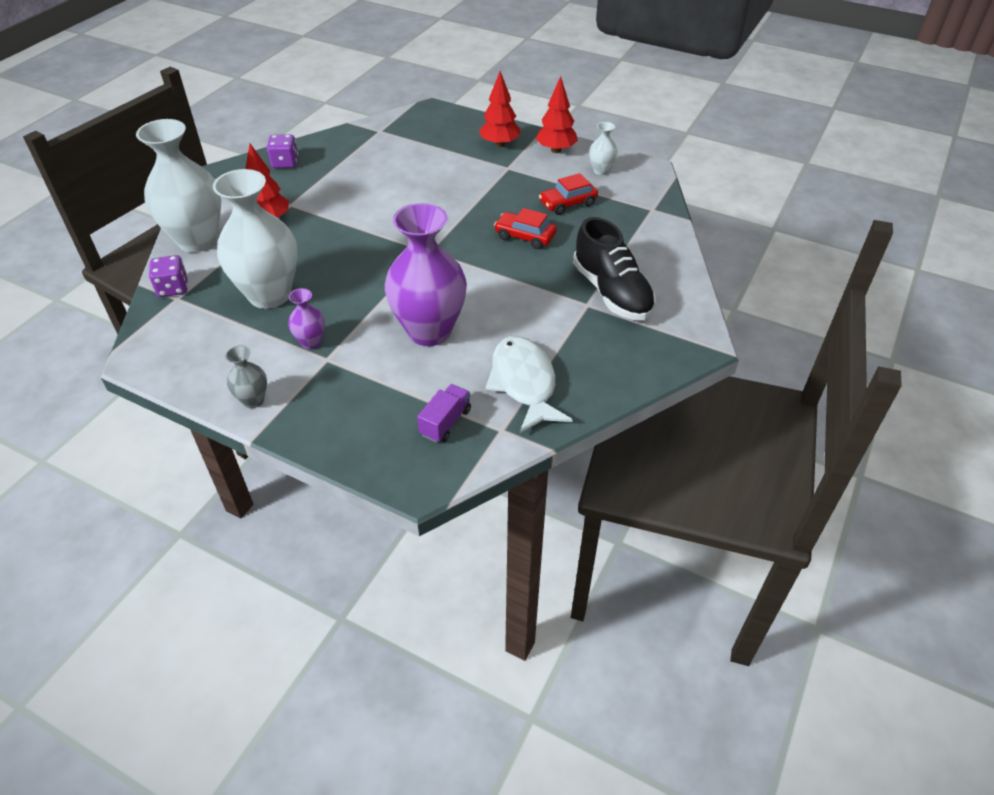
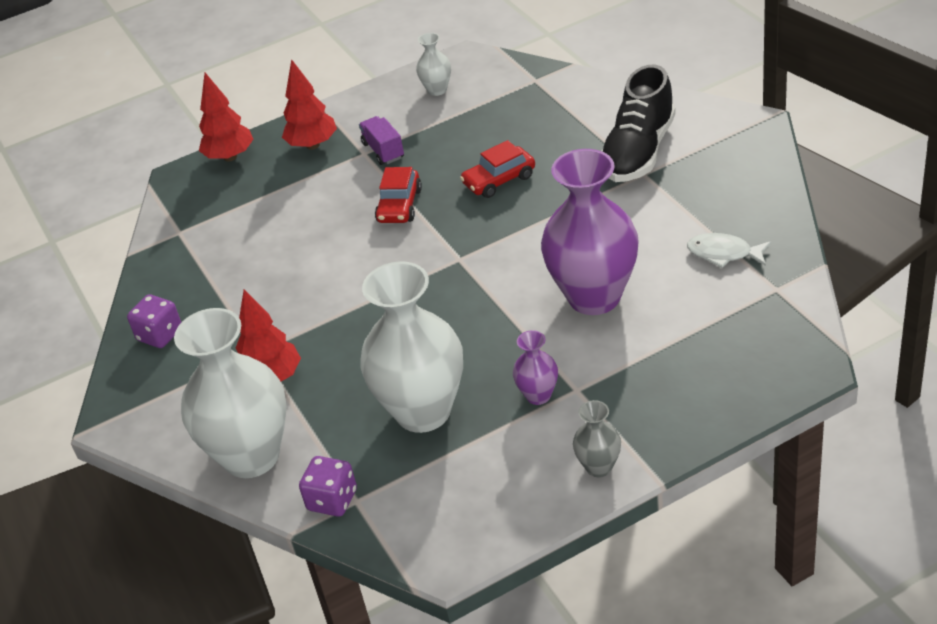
camera: 50 degrees left, 5 degrees down
(445, 422) = (739, 325): purple truck -> purple truck (383, 151)
(524, 383) = (724, 253): white fish -> white fish, size x0.59
(556, 150) = (368, 108): red tree -> red tree (230, 157)
(568, 203) = (471, 132): red car -> red car (399, 206)
(611, 292) = (638, 152): black shoe -> black shoe turned 105 degrees clockwise

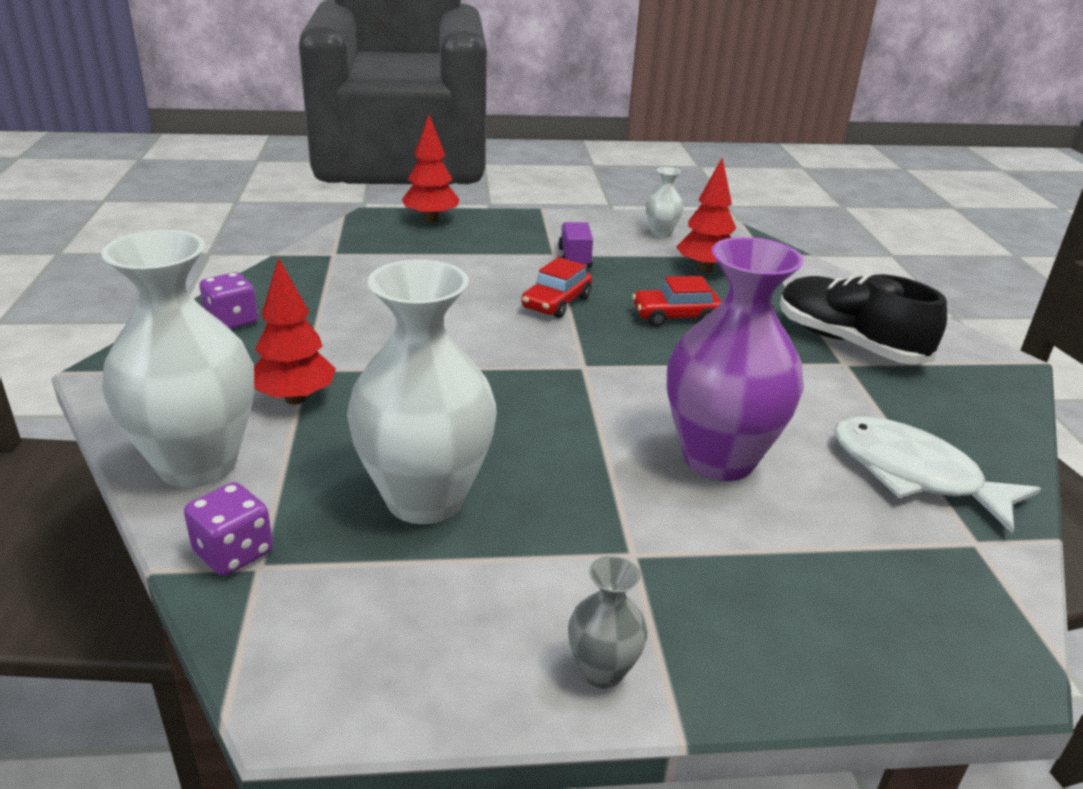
camera: 15 degrees right, 10 degrees down
(313, 145) = (512, 234): red tree -> red tree (704, 269)
(538, 395) = (578, 540): purple vase -> none
(638, 152) = (848, 343): black shoe -> black shoe turned 90 degrees clockwise
(724, 253) = (914, 475): white fish -> white fish, size x1.70

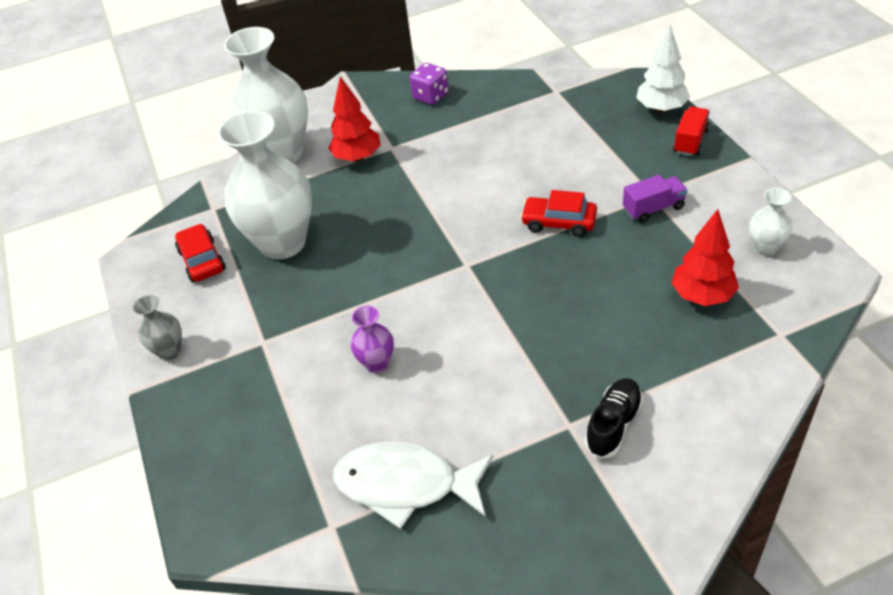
camera: 80 degrees right, 15 degrees up
(233, 552) = (219, 196): purple dice -> none
(431, 219) = (661, 109): red tree -> white tree
(494, 221) = (690, 141): none -> red truck
(675, 316) = (584, 296): red car -> red car (202, 260)
(718, 459) = (377, 363): purple vase -> purple vase, size x0.45
(848, 343) = (613, 425): black shoe -> black shoe, size x0.58
(914, 475) = (405, 485): white fish -> white fish turned 105 degrees counterclockwise

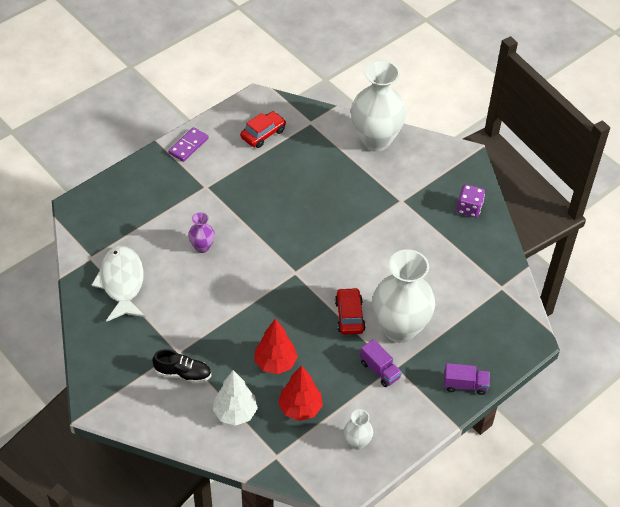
camera: 65 degrees right, 5 degrees up
(170, 351) = (188, 146): grey vase -> purple domino
(283, 243) = (289, 169): white vase -> white vase (400, 328)
(357, 157) = (384, 184): red tree -> red tree (275, 363)
(661, 109) = (500, 361): white tree -> white tree (235, 413)
(690, 141) = (465, 385): red truck -> purple truck

